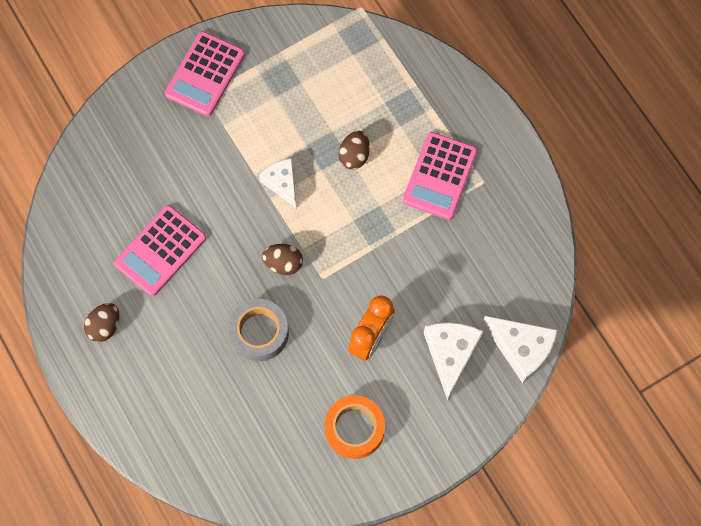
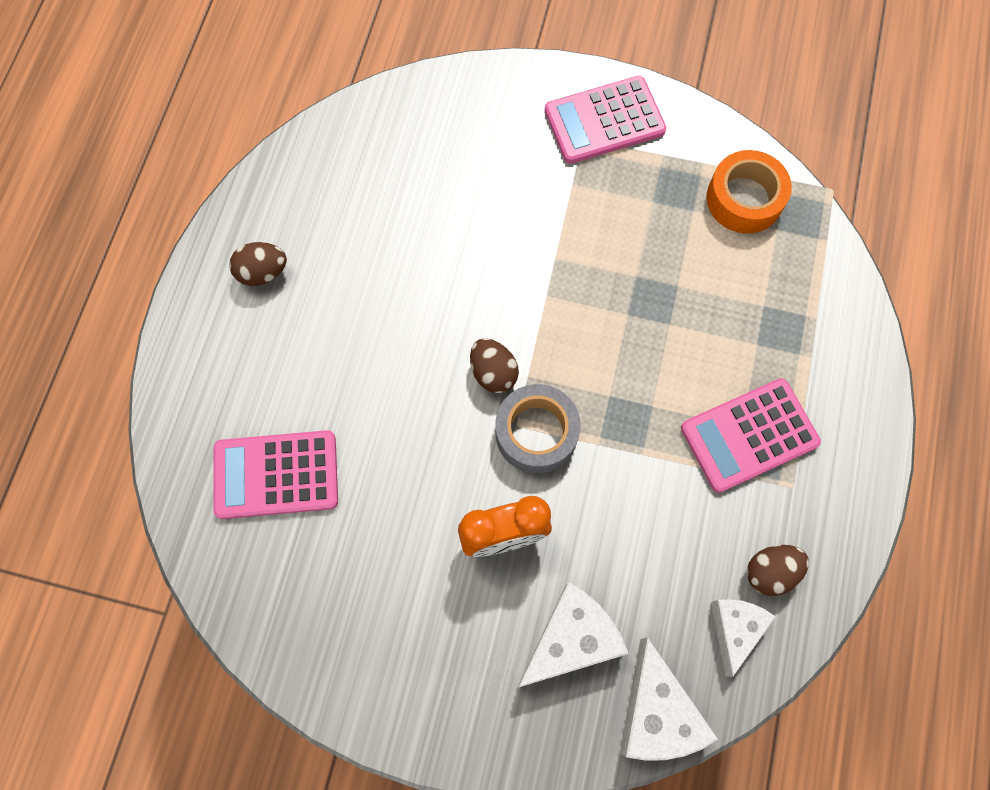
camera: 45 degrees right, 0 degrees up
(160, 251) = (388, 249): pink calculator -> pink calculator (276, 475)
(259, 332) = (398, 419): grey tape -> grey tape (536, 433)
(282, 183) = (573, 292): white cheese -> white cheese (735, 629)
(354, 156) = (676, 331): brown egg -> brown egg (770, 572)
(354, 429) = (389, 616): orange tape -> orange tape (744, 199)

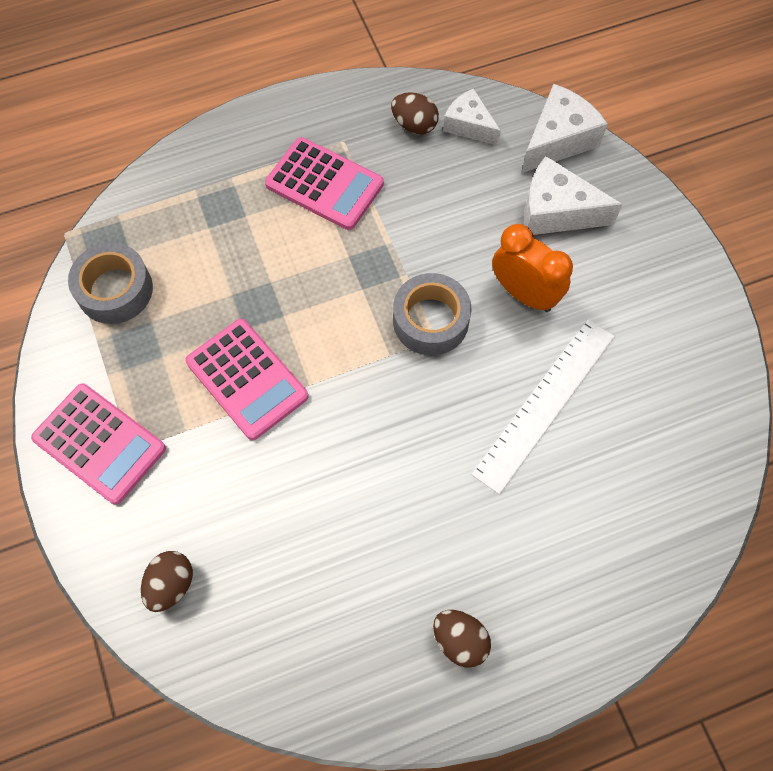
camera: 125 degrees left, 5 degrees down
(276, 475) = (615, 486): pink calculator -> pink calculator (247, 379)
(388, 473) = (545, 403): none -> white ruler
(493, 373) = (406, 381): brown egg -> brown egg (171, 584)
(735, 629) = (469, 125): white cheese -> white cheese turned 60 degrees clockwise
(744, 199) = (115, 290): orange tape -> grey tape

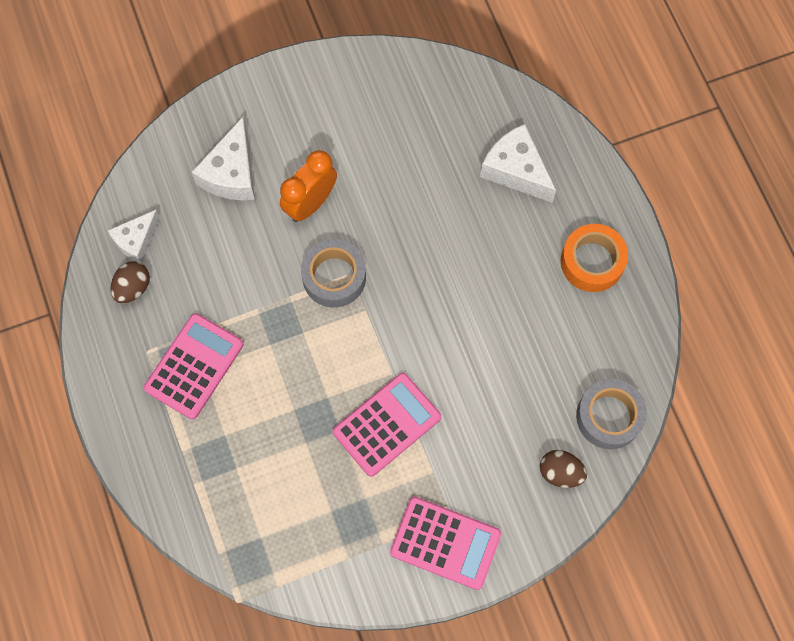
camera: 90 degrees left, 5 degrees up
(99, 443) = (445, 543): pink calculator -> pink calculator turned 75 degrees clockwise
(115, 290) = (299, 547): grey tape -> grey tape (609, 416)
(460, 640) = (592, 262): brown egg -> orange tape
(545, 403) = (408, 193): white ruler -> none
(558, 140) = (157, 167): white cheese -> white cheese (516, 170)

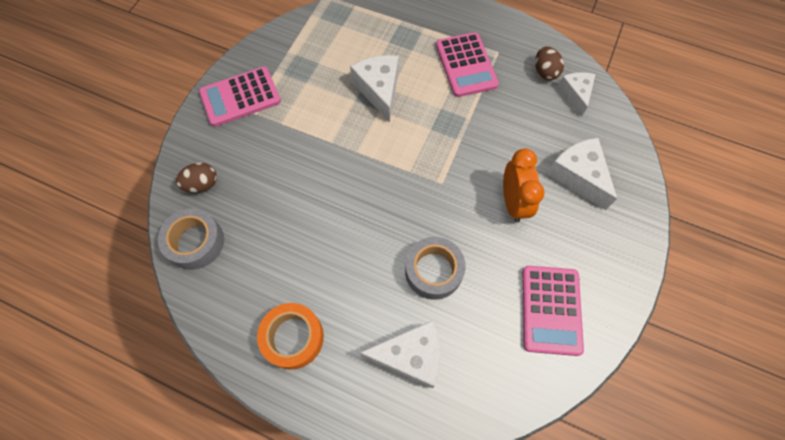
camera: 135 degrees right, 5 degrees down
(305, 419) = (379, 90): none -> white cheese
(334, 277) = (448, 173): grey tape -> grey tape (433, 271)
(387, 424) = (331, 124): pink calculator -> pink calculator (551, 310)

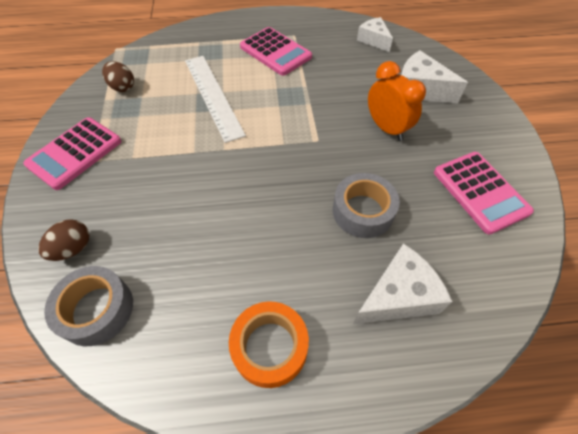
camera: 30 degrees left, 10 degrees down
(379, 90) = (213, 96): white cheese -> white ruler
(545, 72) = (340, 35): brown egg -> brown egg (122, 87)

